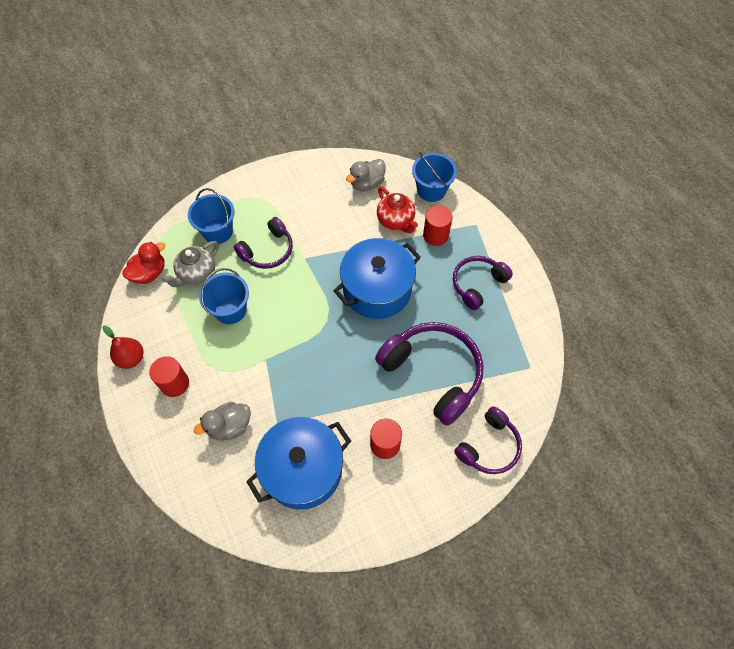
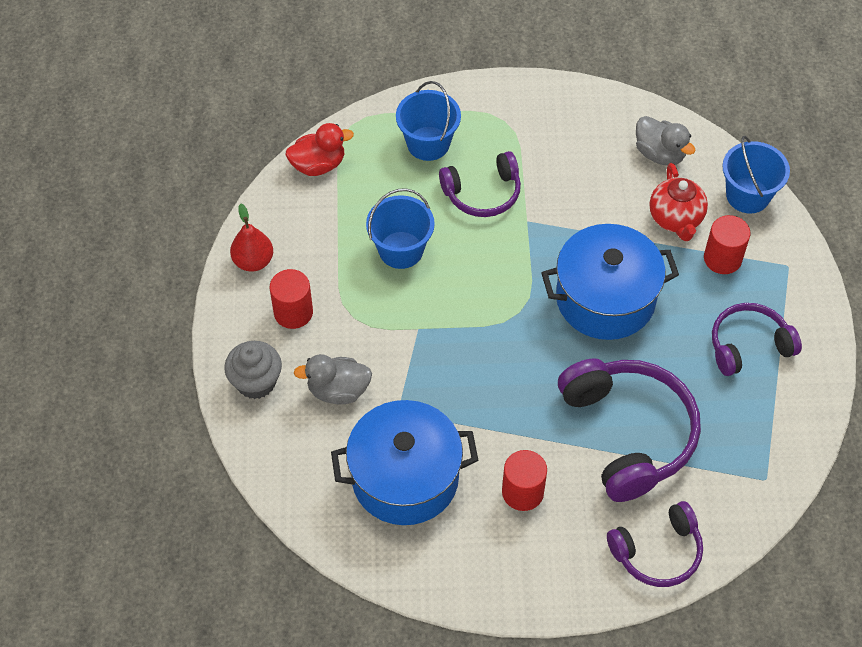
camera: 25 degrees right, 5 degrees down
(169, 445) = (256, 382): none -> grey cupcake
(197, 274) = (377, 189): grey teapot -> none
(367, 184) = (660, 154): grey duck -> grey duck turned 120 degrees counterclockwise

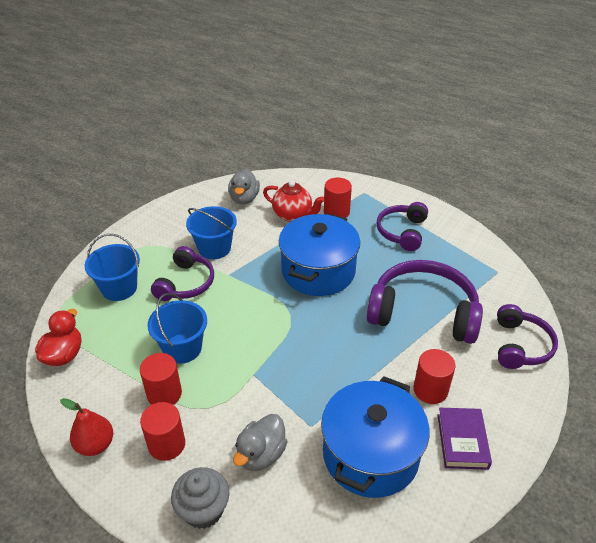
camera: 55 degrees left, 15 degrees down
(340, 273) = (164, 394): none -> red cylinder
(480, 549) = (462, 441): none -> purple book
(660, 154) = (244, 198): grey duck -> grey duck turned 105 degrees clockwise
(748, 195) = (306, 183): blue bucket -> blue bucket (214, 248)

